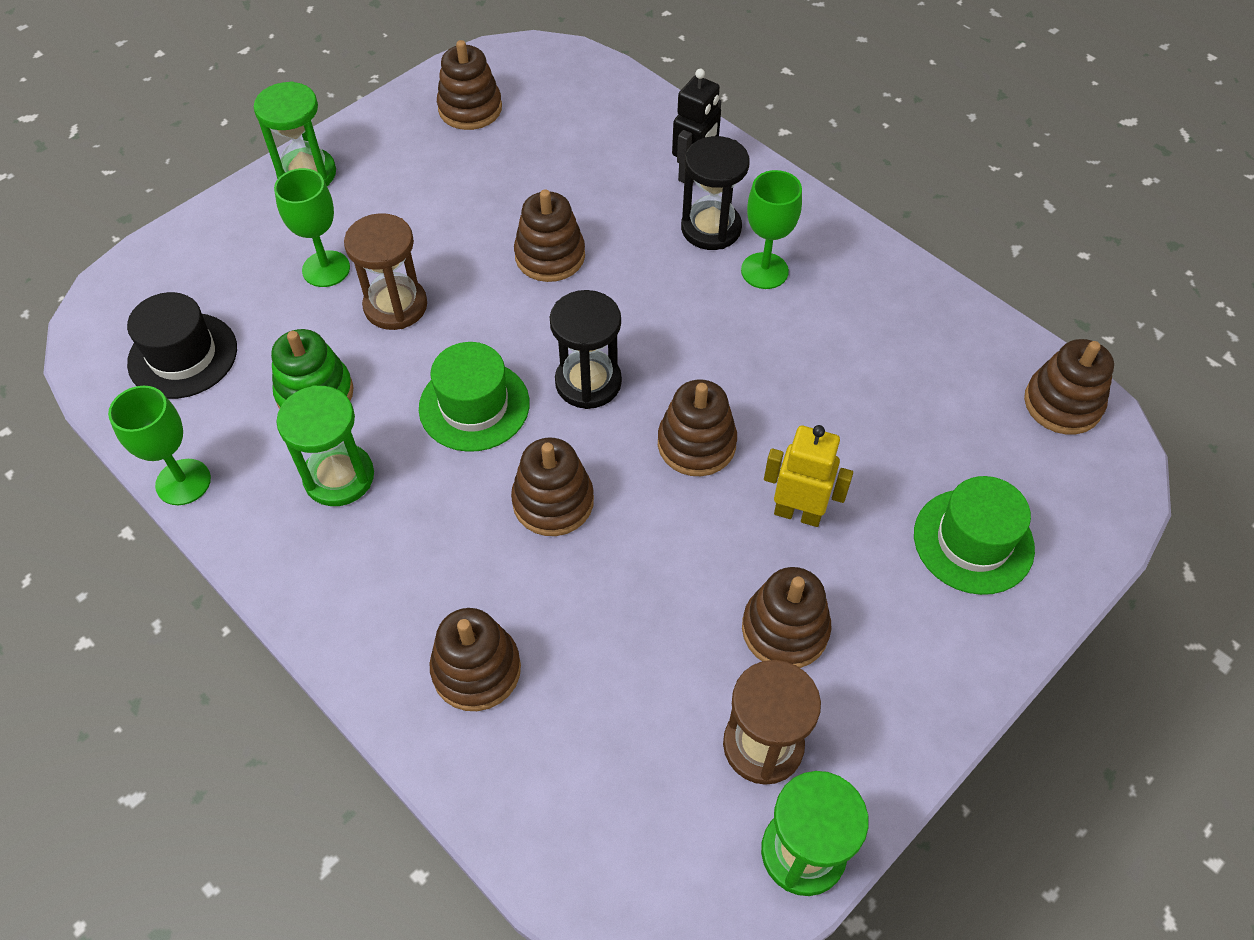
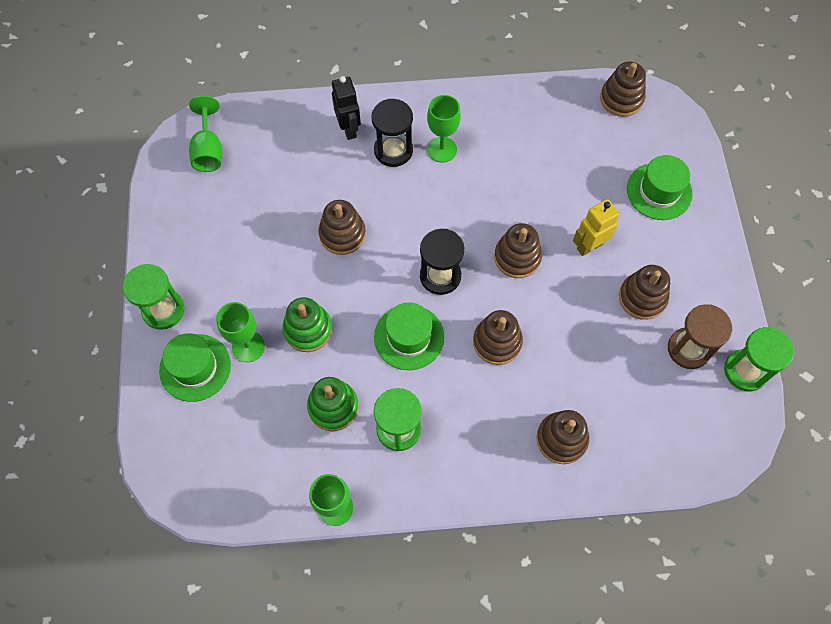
camera: 50 degrees left, 10 degrees up
(183, 356) = (244, 458): black hat -> none
(260, 242) = (195, 367): none -> green hat
(395, 306) = (308, 329): brown hourglass -> green stacking toy
(470, 109) = (195, 195): brown stacking toy -> none
(536, 83) = (208, 150): none -> green goblet

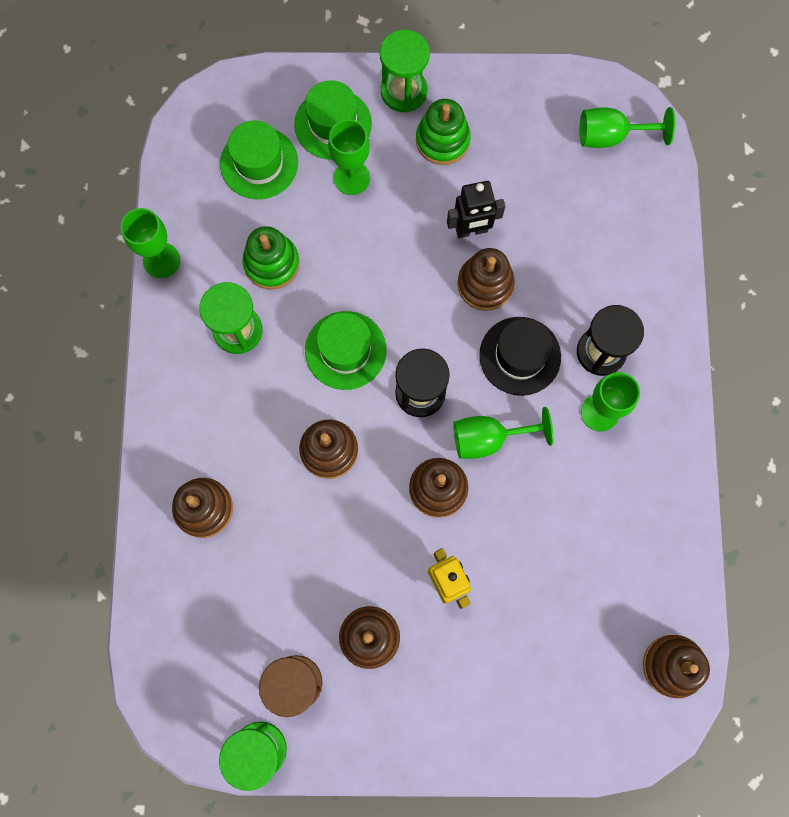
camera: 95 degrees right, 10 degrees up
(308, 329) = (366, 241): green stacking toy -> green stacking toy (442, 140)
(349, 129) = (635, 300): black robot -> black robot (471, 230)
(402, 206) = (520, 356): none -> black hat
(472, 224) = (488, 438): none -> green goblet
(659, 191) = (521, 690): green hat -> green hat (259, 163)

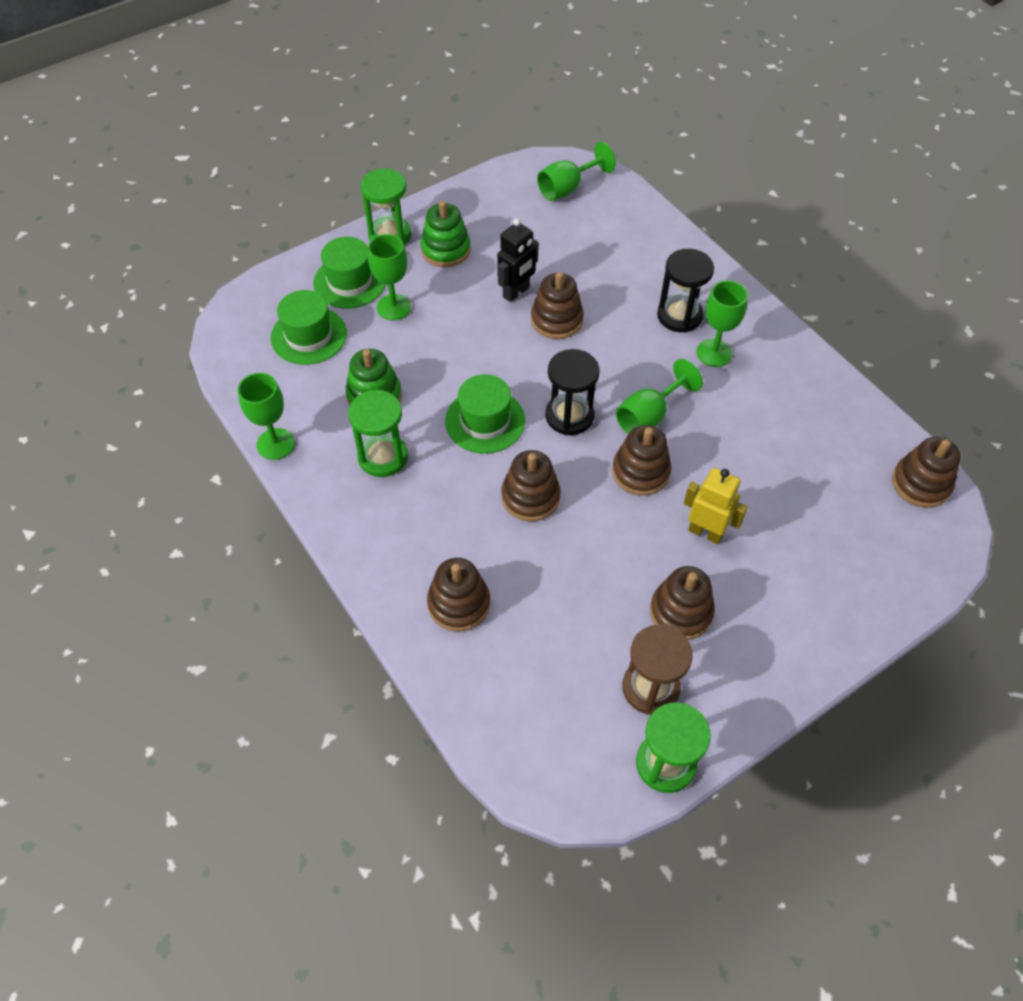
camera: 35 degrees left, 20 degrees down
(520, 356) = (623, 350): black hat -> none

